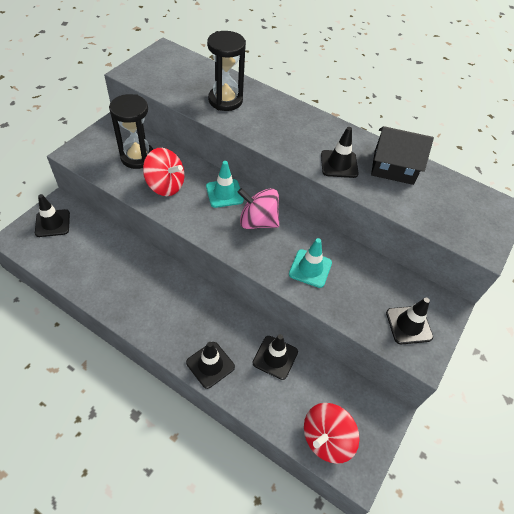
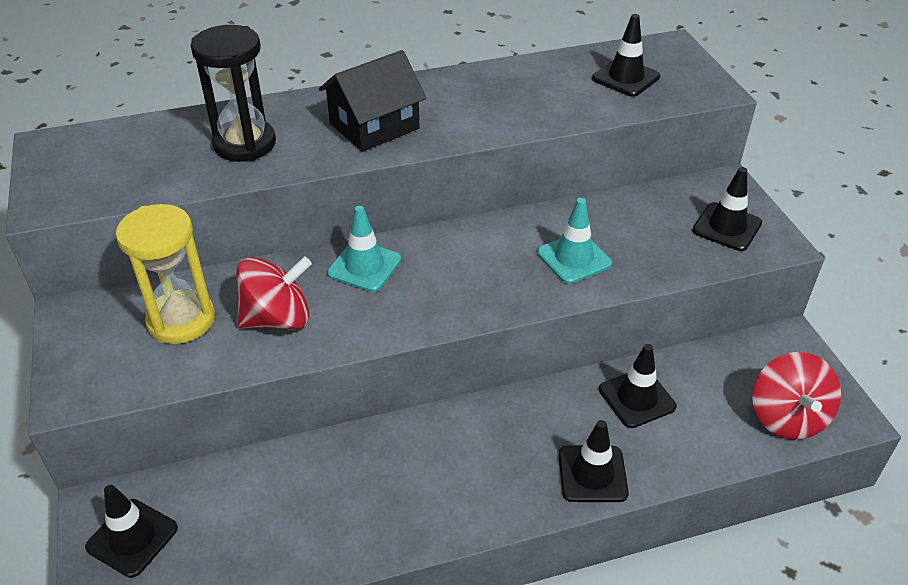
camera: 45 degrees left, 10 degrees down
(137, 157) = (181, 320): black hourglass -> yellow hourglass
(258, 221) = (450, 262): pink spinning top -> none
(339, 164) = (482, 115): black traffic cone -> black traffic cone (626, 78)
(393, 167) = (534, 79): black house -> black house (374, 126)

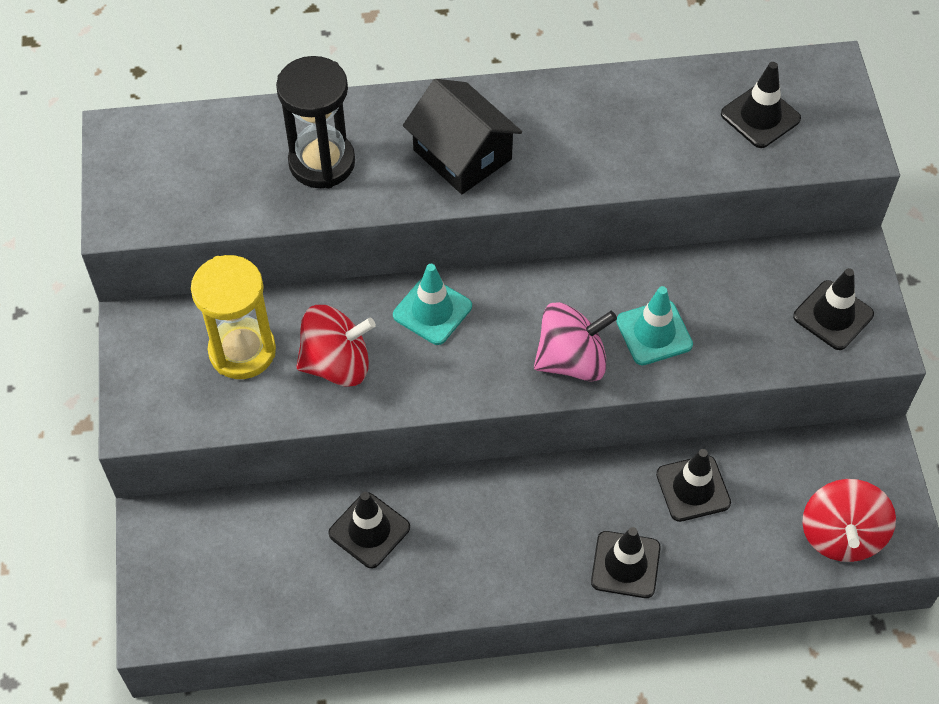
camera: 10 degrees right, 15 degrees up
(132, 538) = (183, 559): black traffic cone -> black traffic cone (369, 530)
(374, 126) = (462, 154): black house -> black house turned 75 degrees clockwise
(504, 288) = (571, 360): none -> pink spinning top

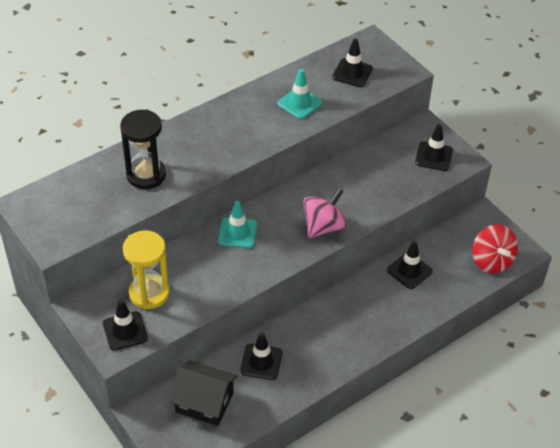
camera: 30 degrees left, 10 degrees down
(337, 364) = (204, 278): red spinning top -> none
(462, 154) = (218, 144): black house -> black house (204, 402)
(625, 565) = (400, 319): black traffic cone -> black traffic cone (125, 331)
(654, 333) = (355, 198): turquoise traffic cone -> turquoise traffic cone (299, 103)

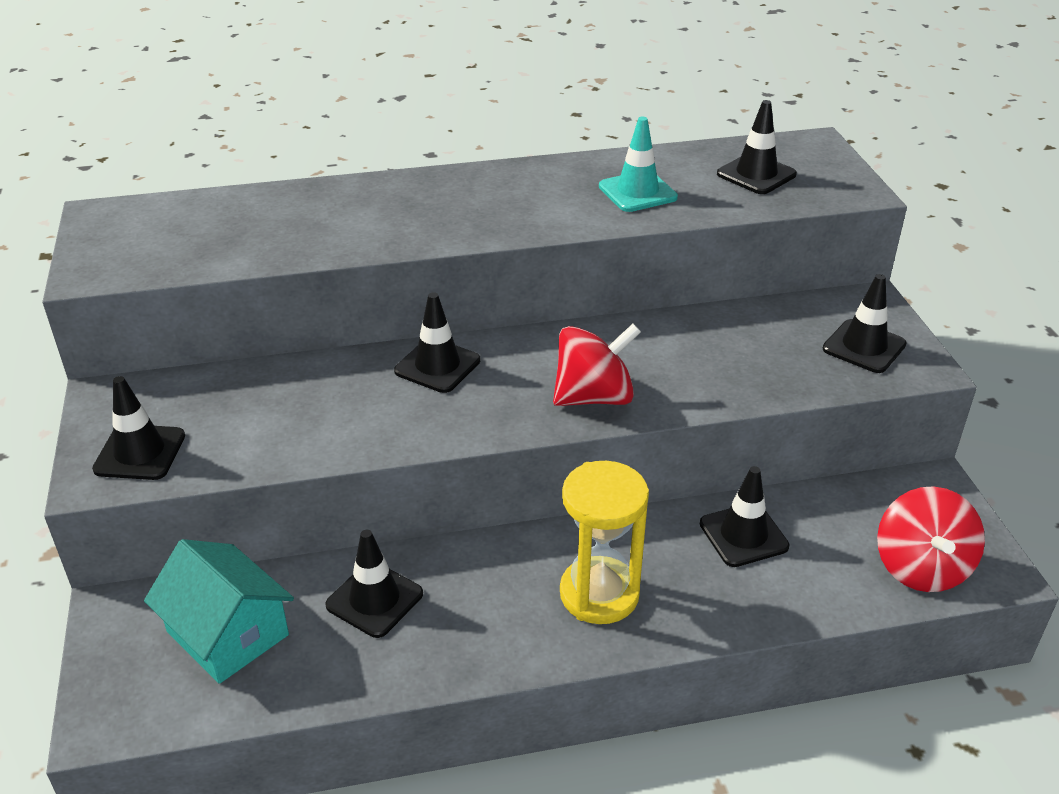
camera: 25 degrees right, 10 degrees down
(146, 175) = (314, 223): black hourglass -> none
(149, 293) = (225, 410): yellow hourglass -> yellow hourglass (599, 594)
(204, 402) = (228, 633): black house -> turquoise house
(237, 233) = (437, 366): turquoise traffic cone -> black traffic cone
(324, 227) = (594, 397): pink spinning top -> red spinning top

